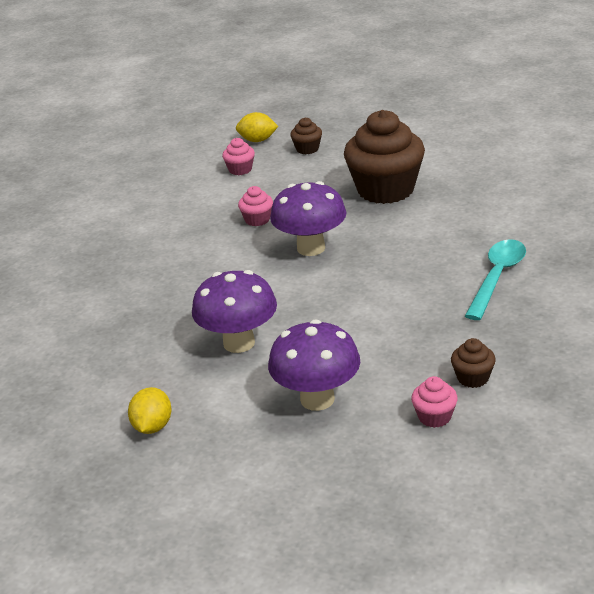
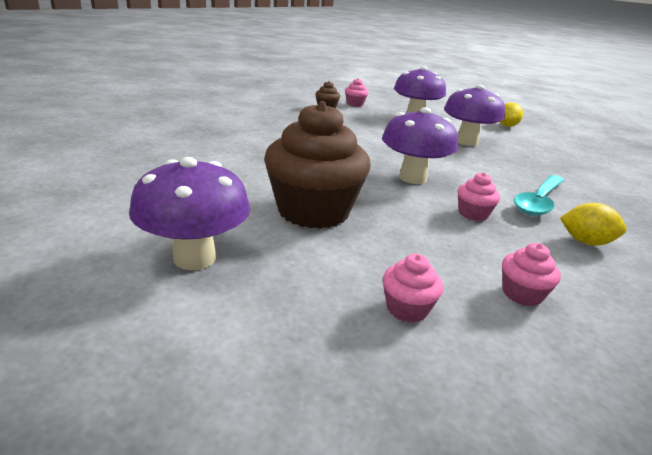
camera: 175 degrees left, 5 degrees down
(257, 140) = (511, 364): yellow lemon -> yellow lemon (585, 242)
(307, 149) = (407, 308): brown cupcake -> pink cupcake
(435, 144) = (194, 258): none -> purple mushroom
(497, 277) = (270, 133): turquoise spoon -> turquoise spoon (538, 202)

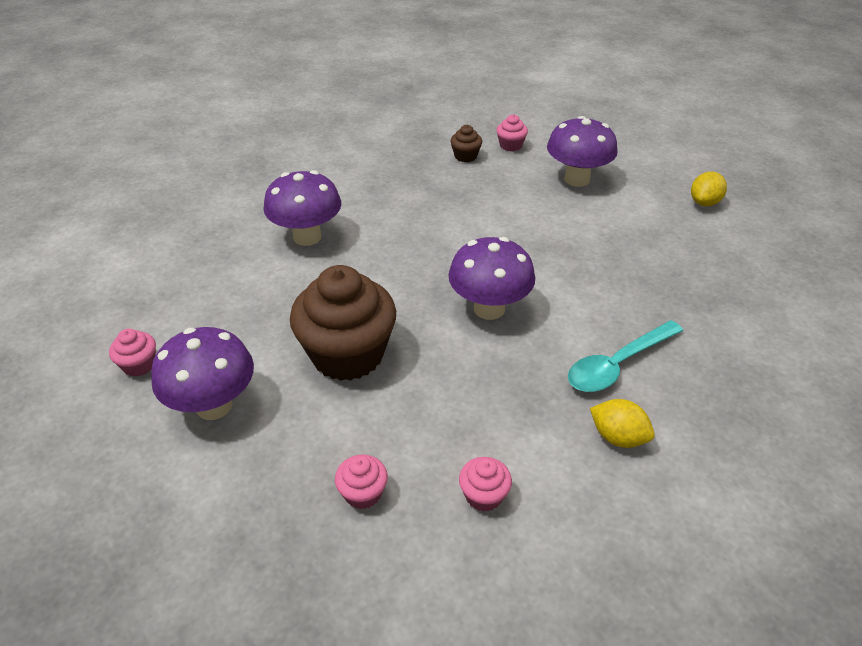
camera: 20 degrees right, 15 degrees up
(466, 142) = (612, 239): purple mushroom -> purple mushroom (307, 237)
(473, 214) = (518, 377): pink cupcake -> pink cupcake (139, 365)

